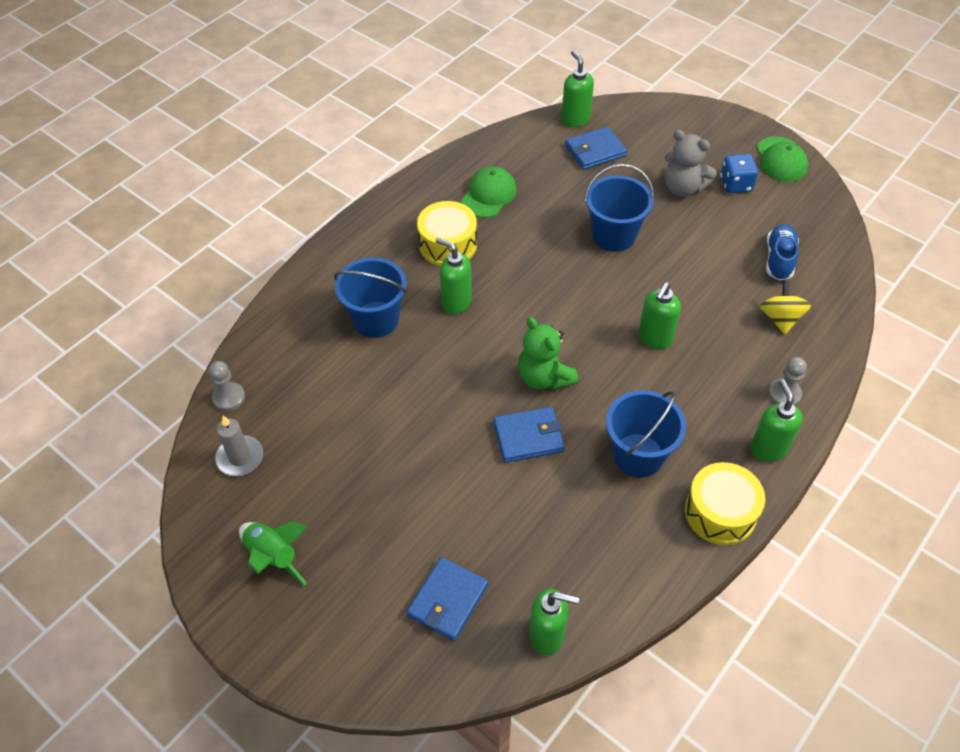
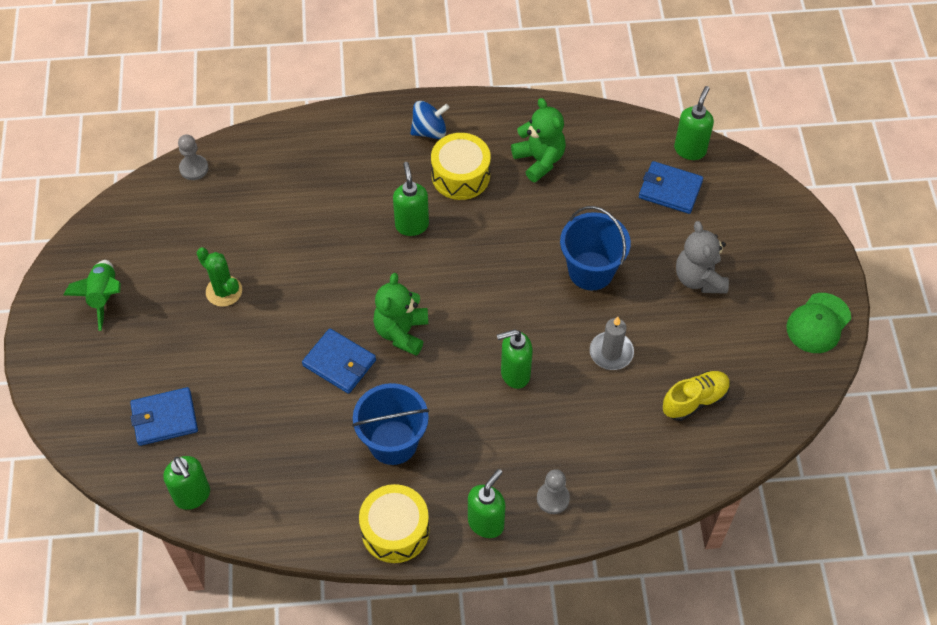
camera: 45 degrees right, 5 degrees up
(240, 457) = (155, 215): grey candle -> grey candle (611, 352)
(372, 464) = (224, 291): none -> green cactus
(376, 319) = (344, 191): blue bucket -> none
(387, 233) = (429, 131): none -> blue spinning top
(488, 195) = (539, 160): green cap -> green teddy bear
(736, 184) = (747, 312): blue dice -> none
(779, 259) = (695, 400): blue shoe -> yellow shoe
(780, 318) = (629, 444): yellow spinning top -> none

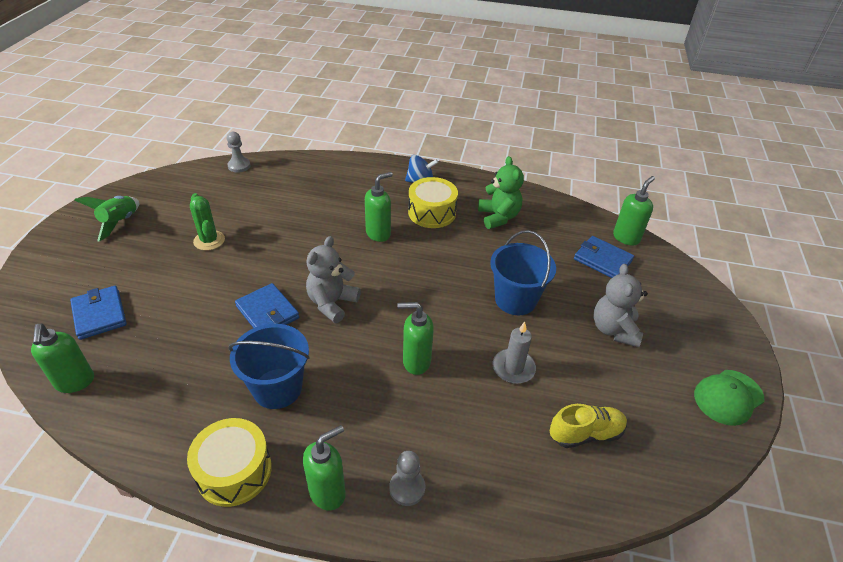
camera: 15 degrees right, 15 degrees down
(164, 418) = (99, 314): blue wallet -> blue wallet turned 60 degrees clockwise
(401, 332) = (332, 303): green teddy bear -> grey teddy bear
(412, 225) = (378, 234): green soap dispenser -> green soap dispenser turned 45 degrees clockwise

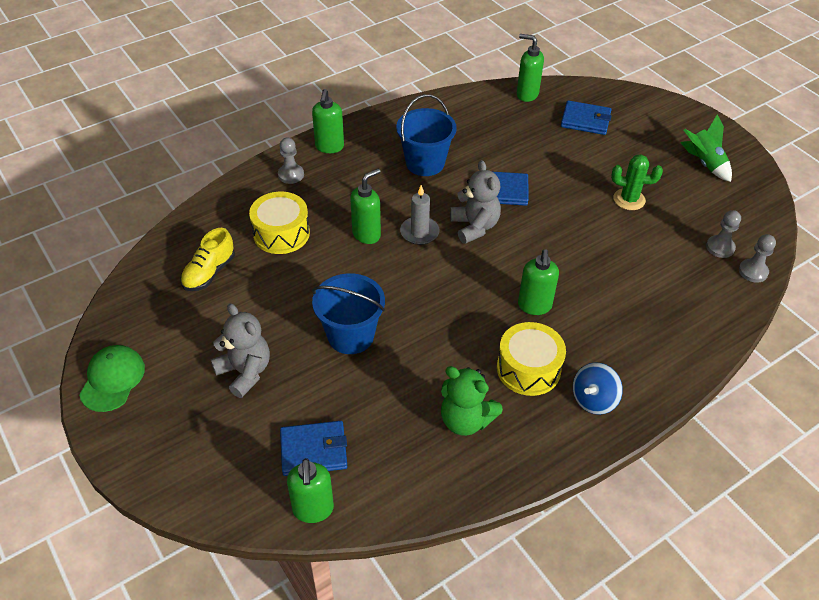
camera: 135 degrees right, 5 degrees up
(227, 184) = (720, 247): none -> grey pawn
(234, 471) = (387, 123): yellow drum -> yellow drum (281, 233)
(513, 368) = (297, 279): grey candle -> grey candle (419, 232)

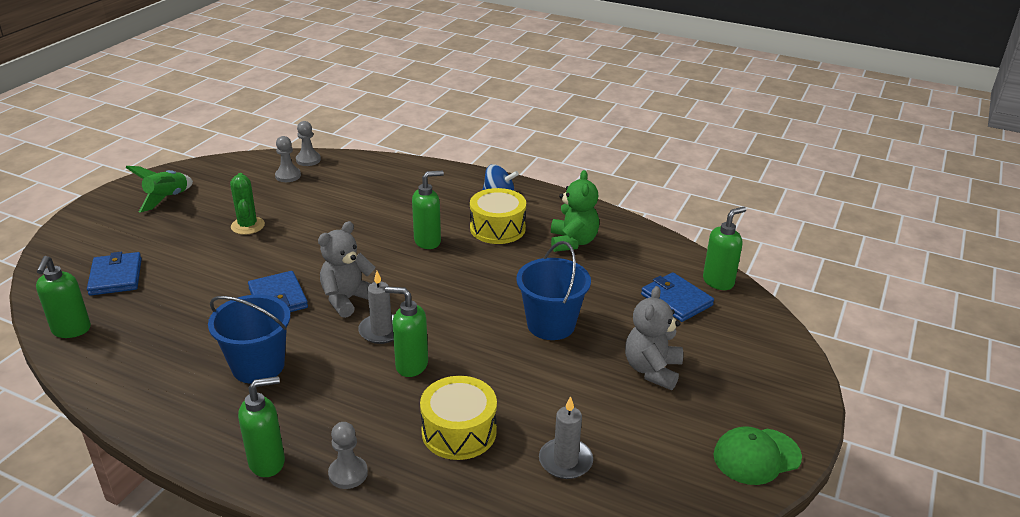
camera: 120 degrees left, 15 degrees down
(209, 273) = (565, 461): yellow shoe -> grey candle

